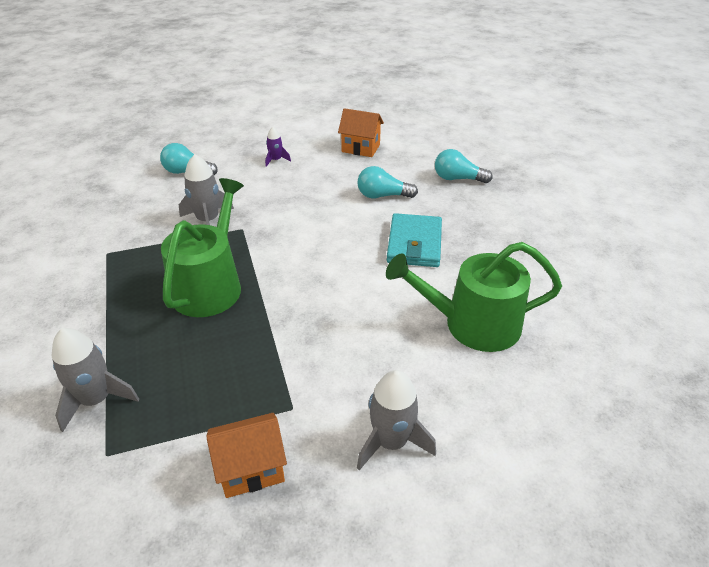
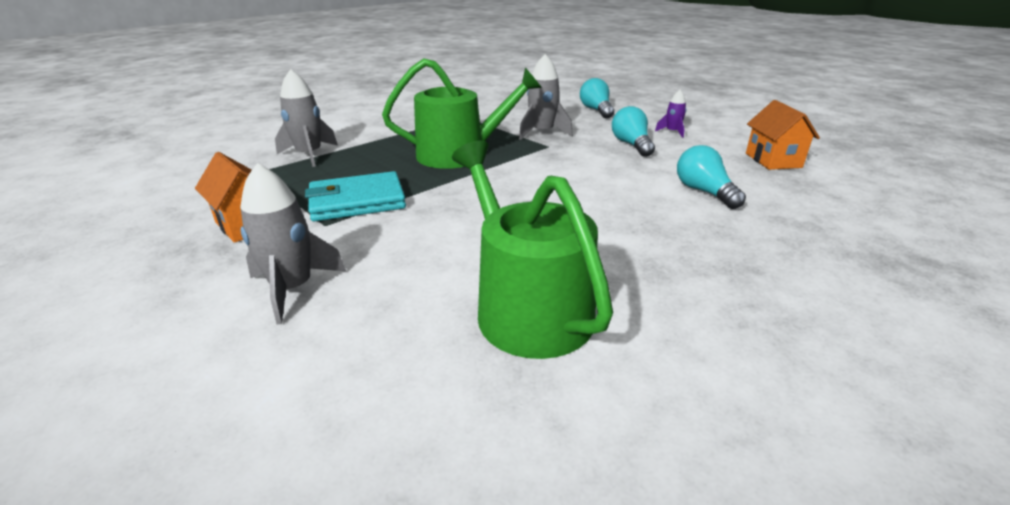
camera: 65 degrees right, 10 degrees down
(414, 244) = (641, 231): turquoise wallet -> turquoise wallet (357, 201)
(457, 179) = (834, 231): turquoise light bulb -> turquoise light bulb (631, 145)

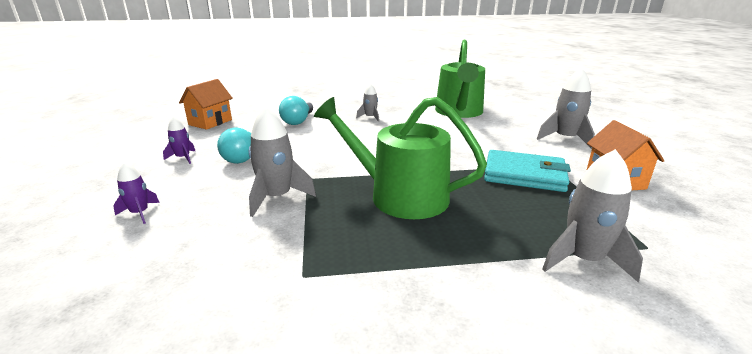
camera: 145 degrees left, 5 degrees down
(596, 110) = (139, 213): turquoise light bulb -> purple rocket
(641, 230) = (370, 117): none -> grey rocket

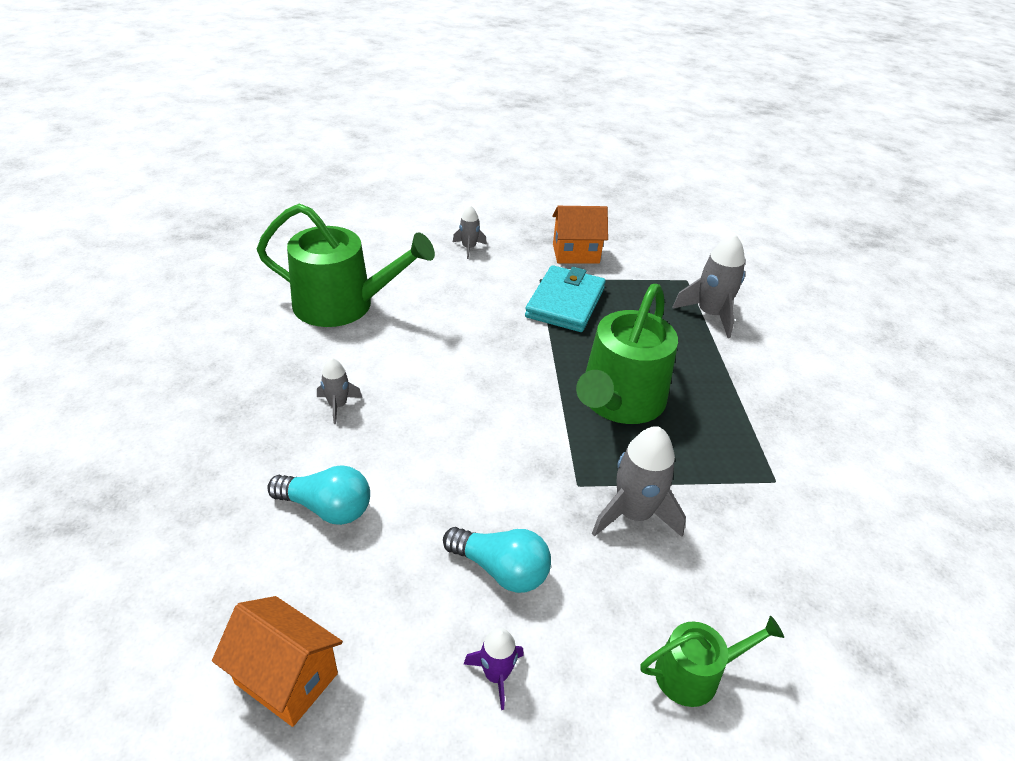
camera: 90 degrees left, 15 degrees up
(139, 213) = (695, 673): purple rocket -> green watering can
(565, 139) = (469, 248): grey rocket -> grey rocket, size x0.56

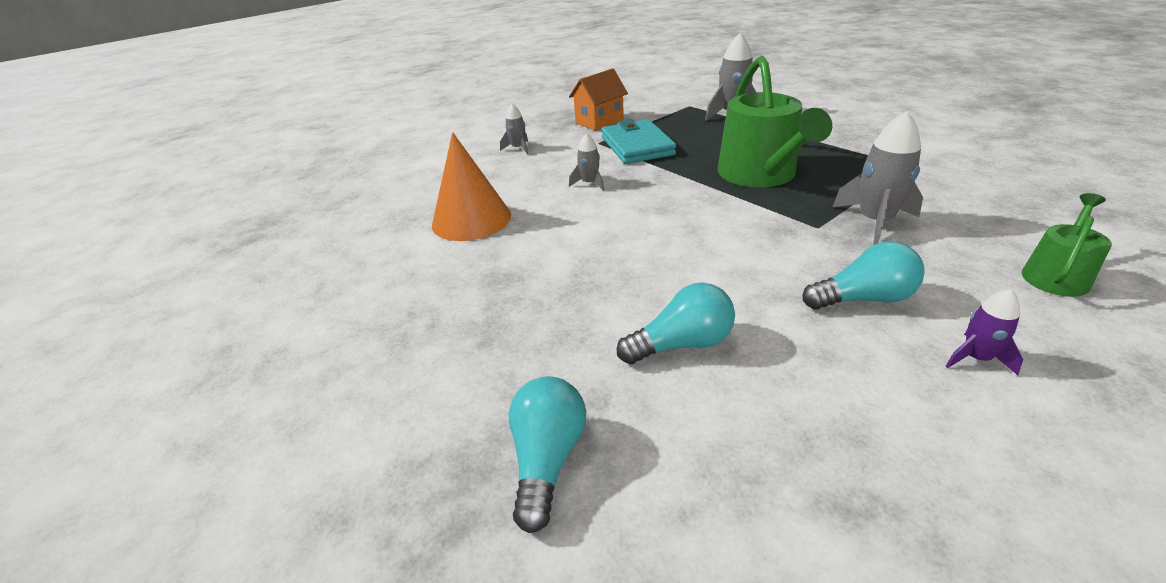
camera: 30 degrees left, 5 degrees down
(153, 524) = (547, 459): none -> turquoise light bulb
(286, 678) = (862, 479): orange house -> none
(338, 405) = (575, 278): grey rocket -> grey rocket (589, 183)
(343, 305) = (471, 220): green watering can -> orange cone

